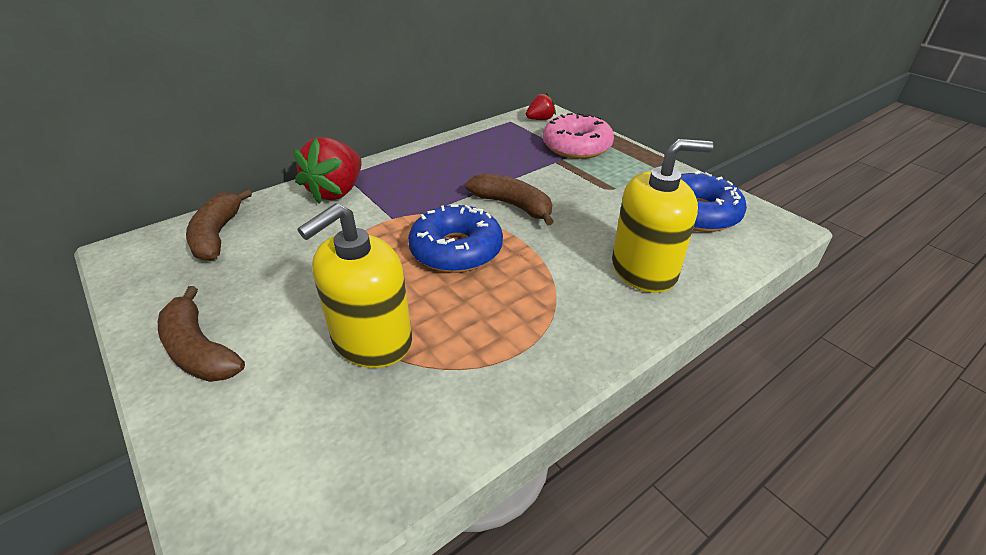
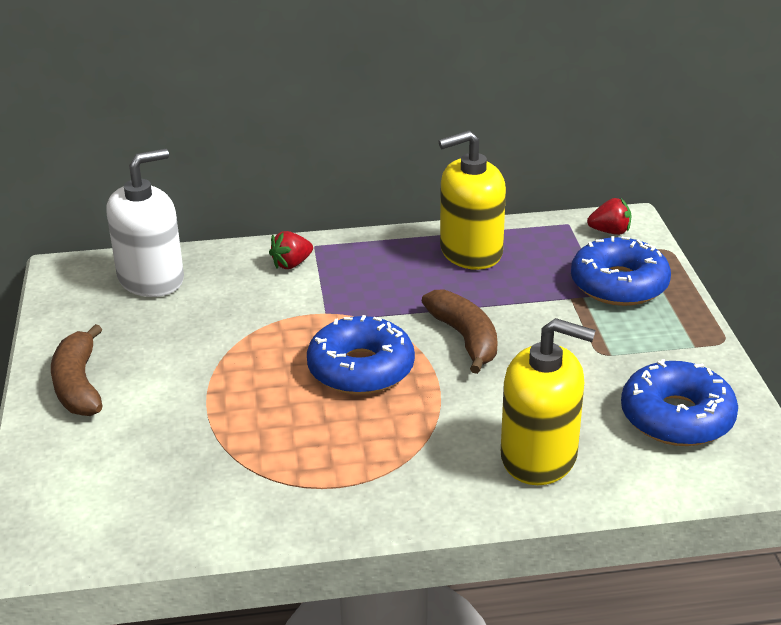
camera: 30 degrees right, 5 degrees down
(217, 235) = (151, 279): brown banana -> white soap dispenser
(336, 192) = (291, 264): red strawberry -> red strawberry, size x0.53
(372, 340) = (217, 427): yellow soap dispenser -> yellow soap dispenser (470, 252)
(576, 146) = (619, 284): pink donut -> blue donut

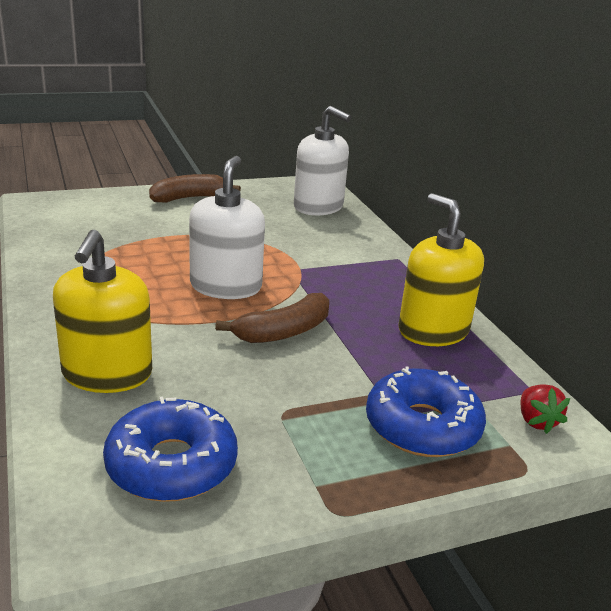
camera: 75 degrees right, 5 degrees down
(291, 264) = (364, 251): red strawberry -> none
(361, 369) = (226, 286): blue donut -> white soap dispenser

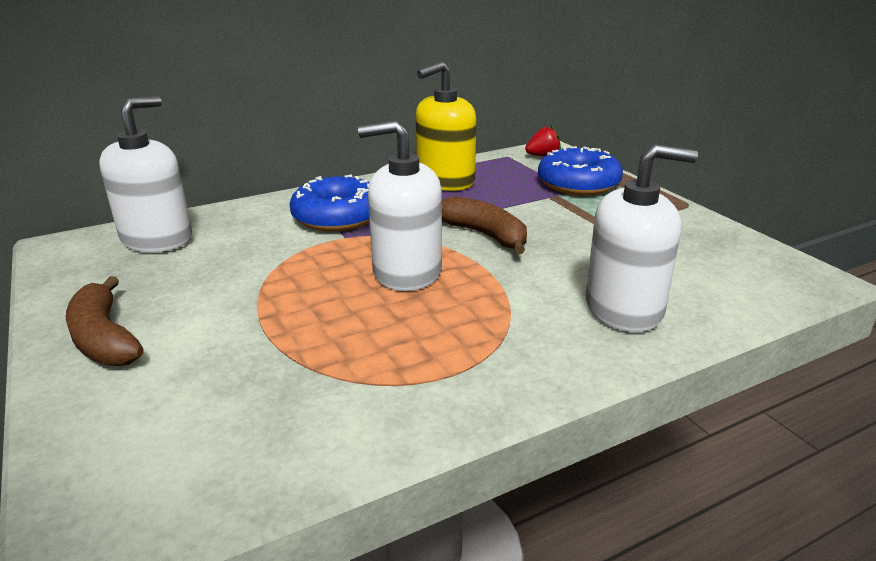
camera: 95 degrees left, 0 degrees up
(107, 374) = (624, 308): yellow soap dispenser -> white soap dispenser
(171, 464) = (707, 258): blue donut -> blue donut (337, 217)

